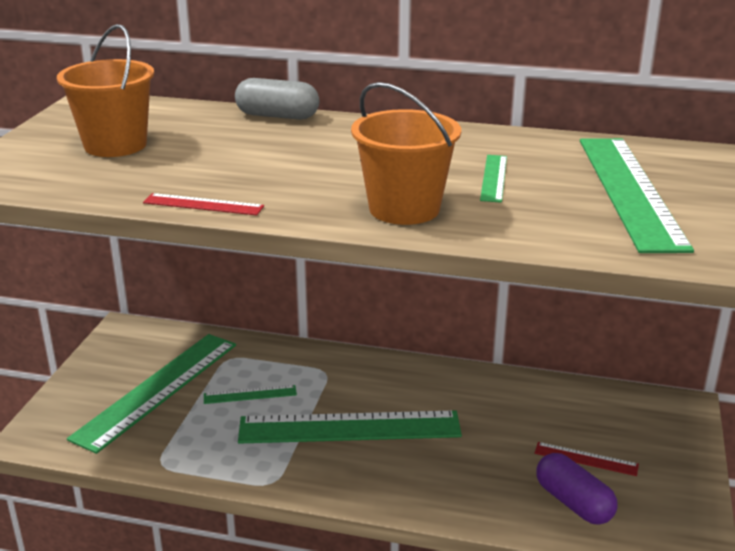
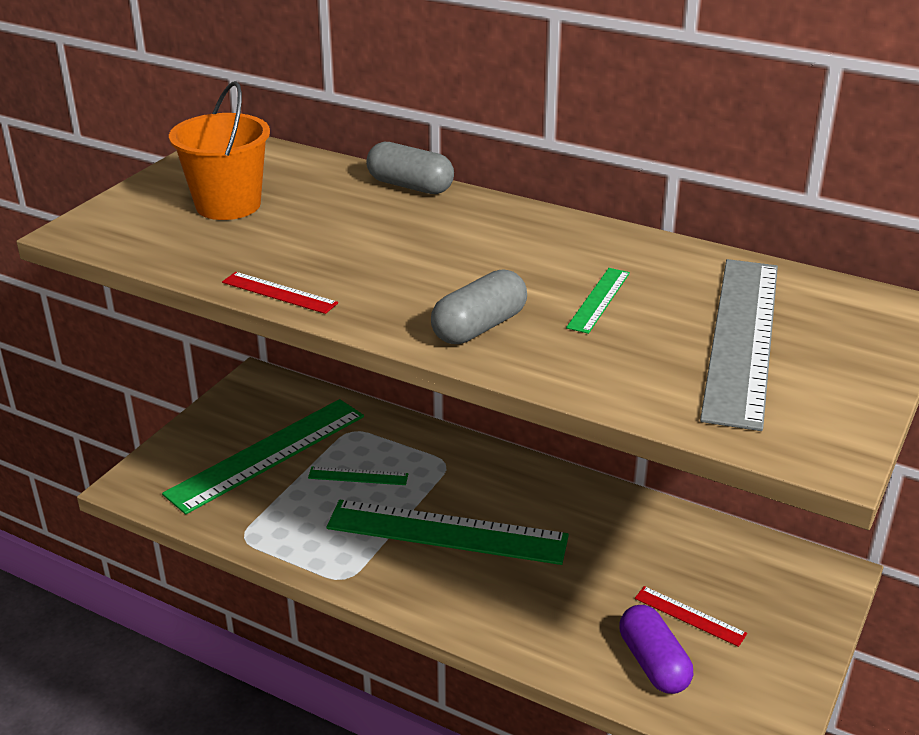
camera: 15 degrees right, 5 degrees up
(404, 209) = (479, 327): orange bucket -> grey capsule
(629, 190) = (741, 338): green ruler -> grey ruler

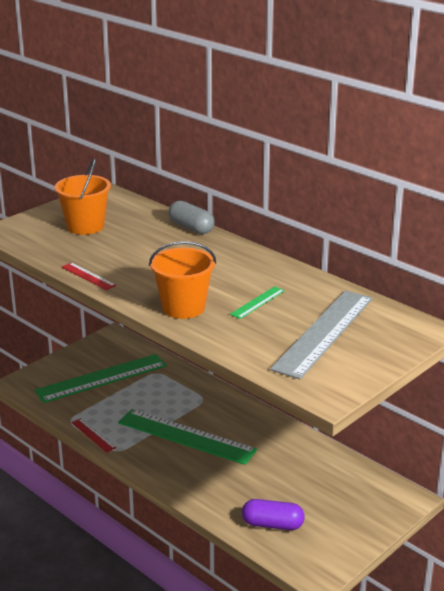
camera: 15 degrees right, 5 degrees down
(358, 476) = (148, 398): green ruler -> none
(479, 327) = (183, 307): grey capsule -> orange bucket
(653, 663) = (272, 524): purple capsule -> purple capsule turned 75 degrees counterclockwise
(689, 616) = (307, 504): red ruler -> red ruler (93, 435)

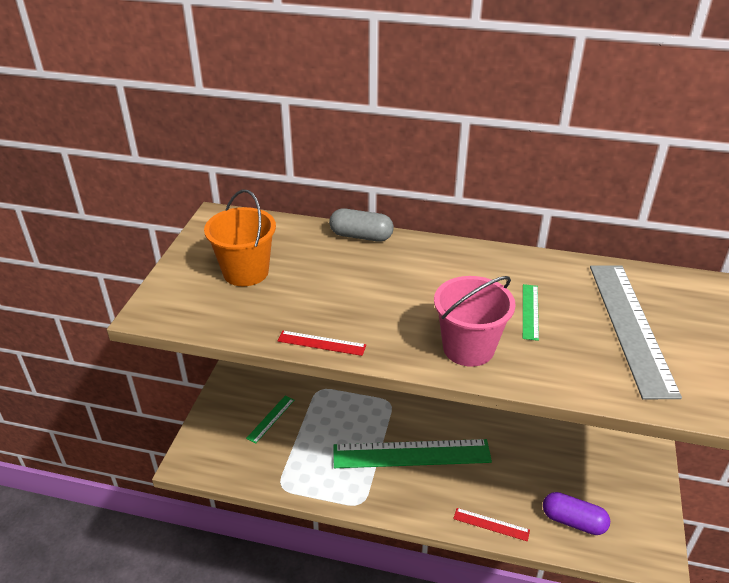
camera: 30 degrees left, 10 degrees up
(93, 435) = (321, 495): red ruler -> red ruler (491, 524)
(101, 378) = (270, 419): green ruler -> green ruler, size x0.44
(183, 307) = (468, 348): orange bucket -> pink bucket
(272, 524) = (573, 521): purple capsule -> purple capsule turned 45 degrees clockwise

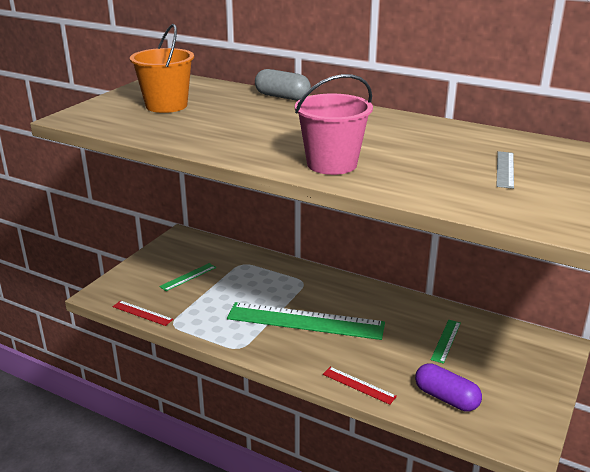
camera: 15 degrees right, 10 degrees down
(321, 343) = (199, 147): red ruler -> red ruler (142, 313)
(530, 311) = (408, 150): green ruler -> green ruler (446, 341)
(630, 326) = (505, 169): grey ruler -> grey ruler, size x0.44

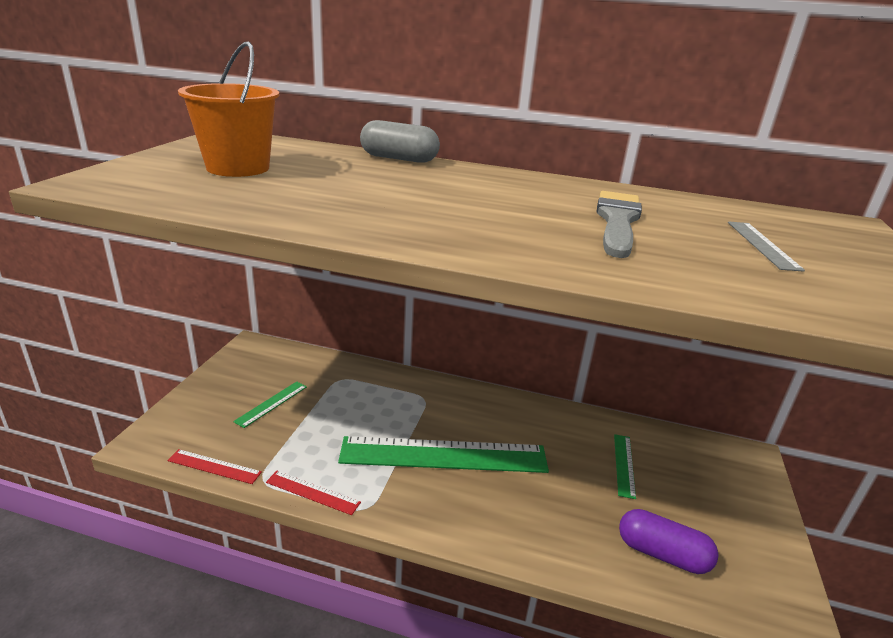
camera: 15 degrees left, 0 degrees up
(332, 164) = (528, 244): pink bucket -> none
(358, 385) = (546, 549): red ruler -> red ruler (312, 492)
(410, 149) = (617, 221): none -> grey brush

